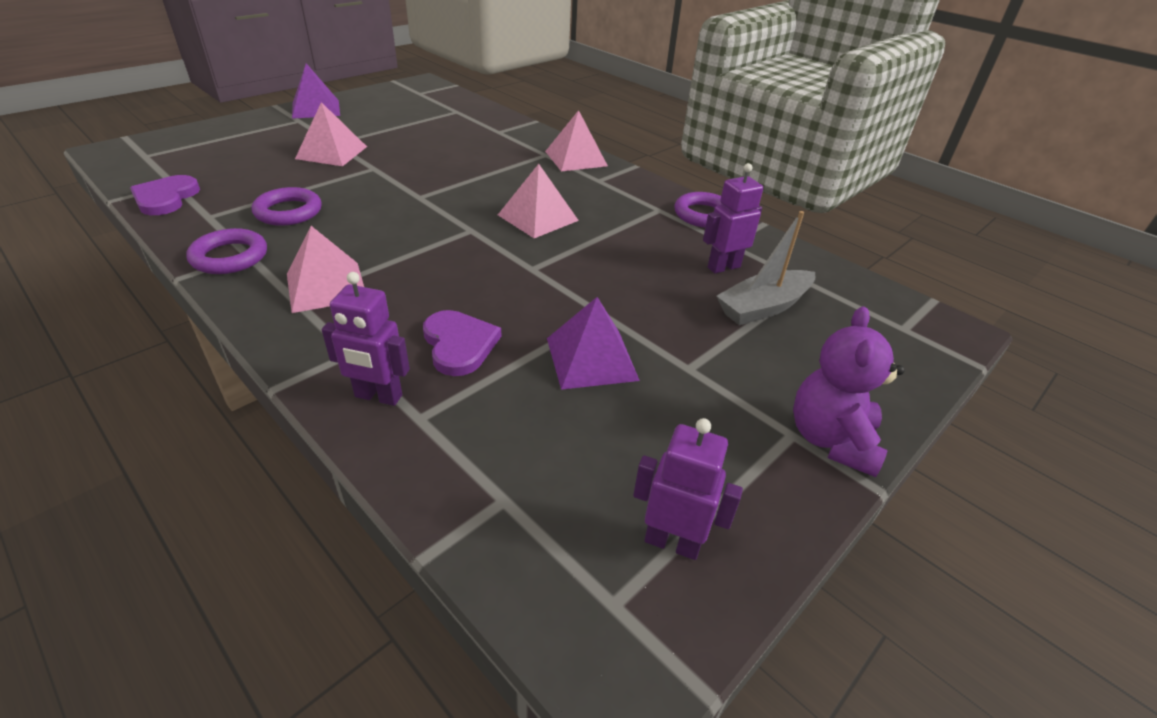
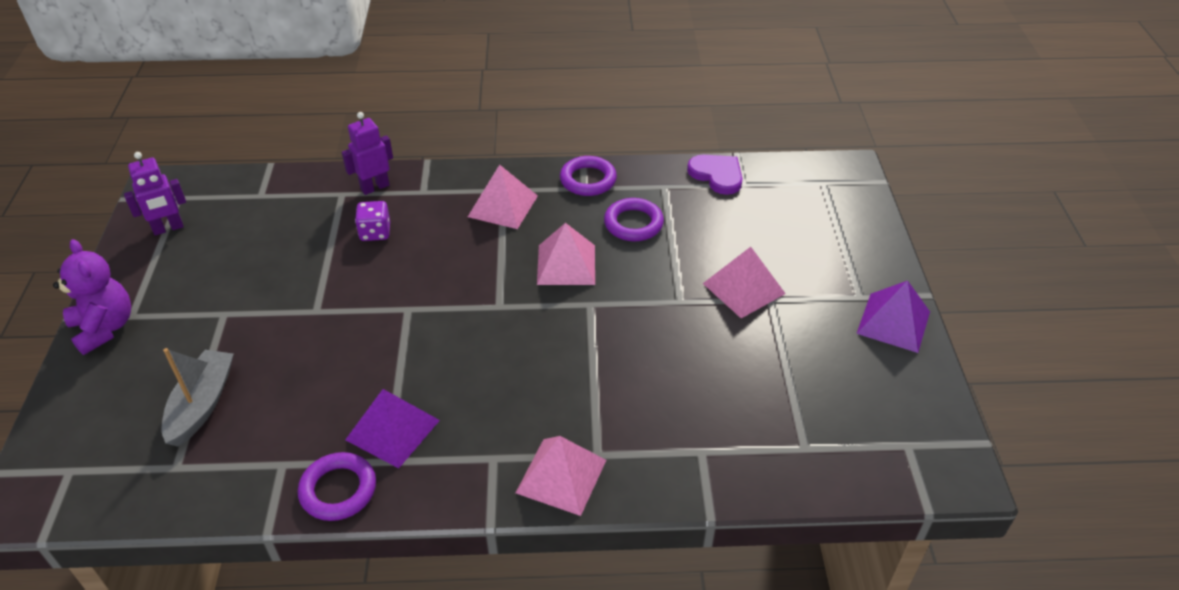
camera: 135 degrees right, 5 degrees up
(459, 344) = (375, 232): purple heart -> purple dice
(537, 217) = (473, 358): pink pyramid -> pink pyramid (566, 264)
(591, 359) = (290, 277): purple pyramid -> purple pyramid (392, 429)
(723, 267) = (264, 426): purple robot -> none

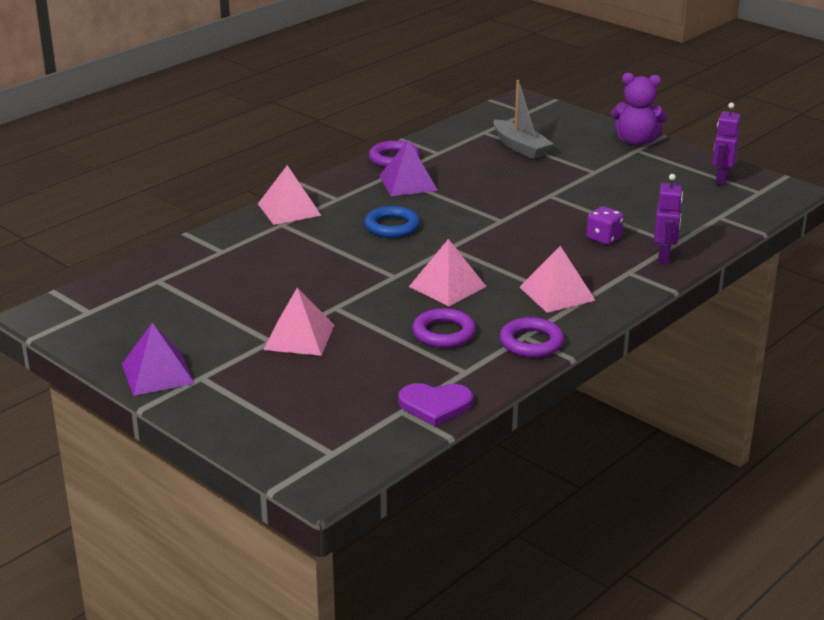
camera: 135 degrees right, 15 degrees down
(505, 369) = (392, 227): none -> blue ring

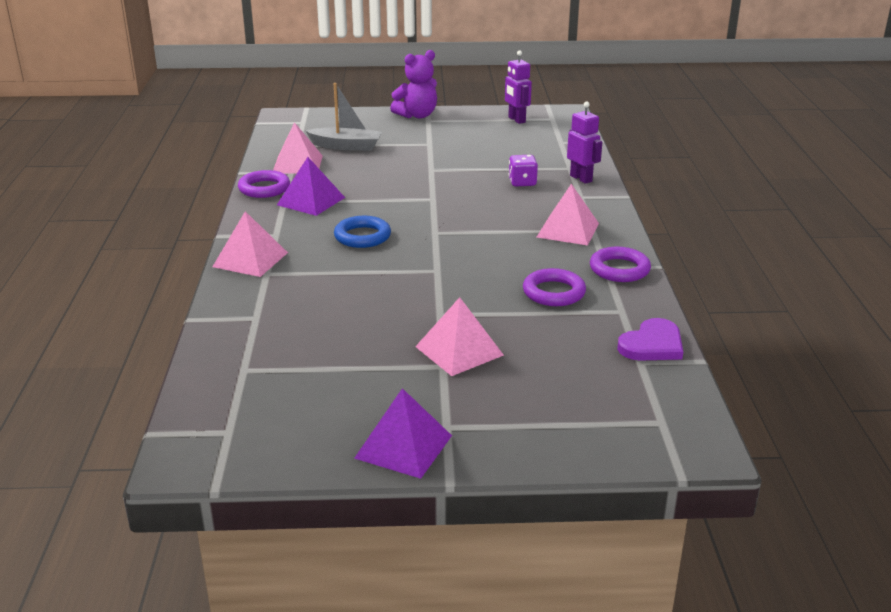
camera: 45 degrees left, 0 degrees up
(447, 286) = (489, 259): pink pyramid -> pink pyramid (297, 164)

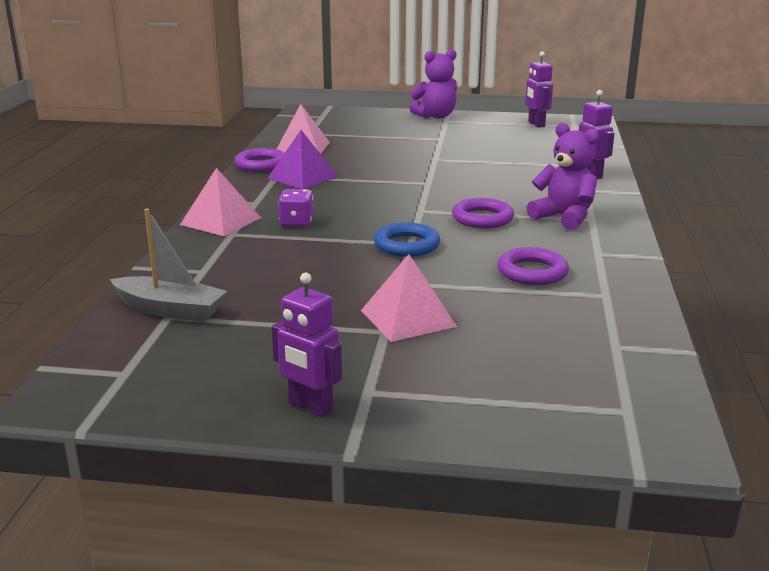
camera: 10 degrees right, 5 degrees down
(346, 146) = (356, 136): grey boat -> grey boat (170, 310)
(362, 236) = (342, 209): blue ring -> blue ring (406, 245)
(403, 446) = (310, 407): purple pyramid -> purple robot
(522, 182) = (526, 174): purple dice -> purple dice (296, 222)
(567, 230) = (564, 217): pink pyramid -> purple teddy bear
(619, 269) = (613, 256): purple ring -> purple ring (482, 218)
(652, 345) = (634, 331): purple heart -> none

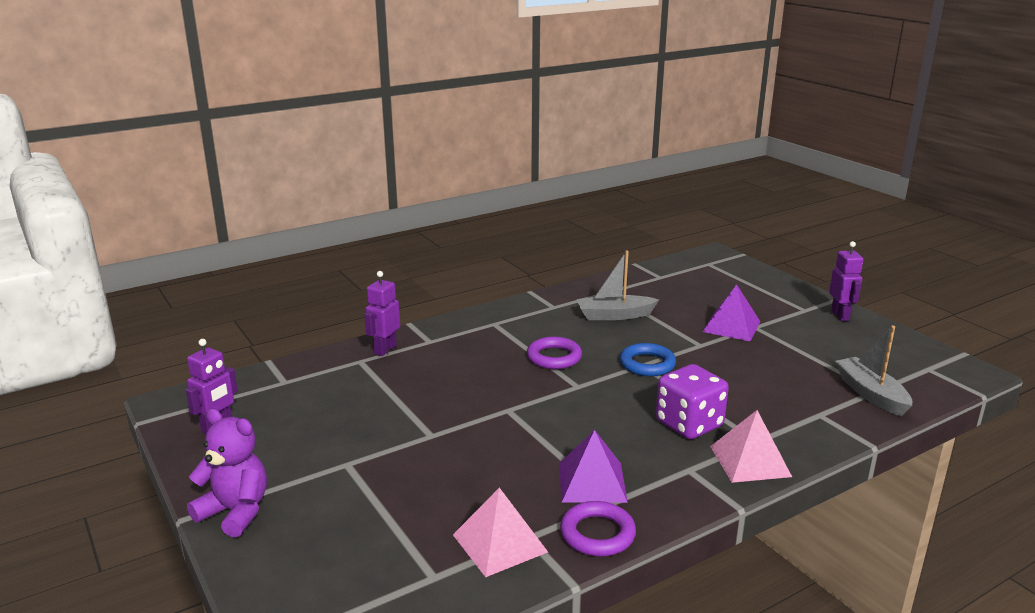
camera: 130 degrees left, 0 degrees up
(296, 222) = (689, 424): purple dice -> purple dice, size x1.69
(408, 318) = (731, 326): pink pyramid -> purple pyramid
(532, 272) = (614, 315): purple ring -> grey boat
(564, 217) = (506, 332): purple teddy bear -> none

